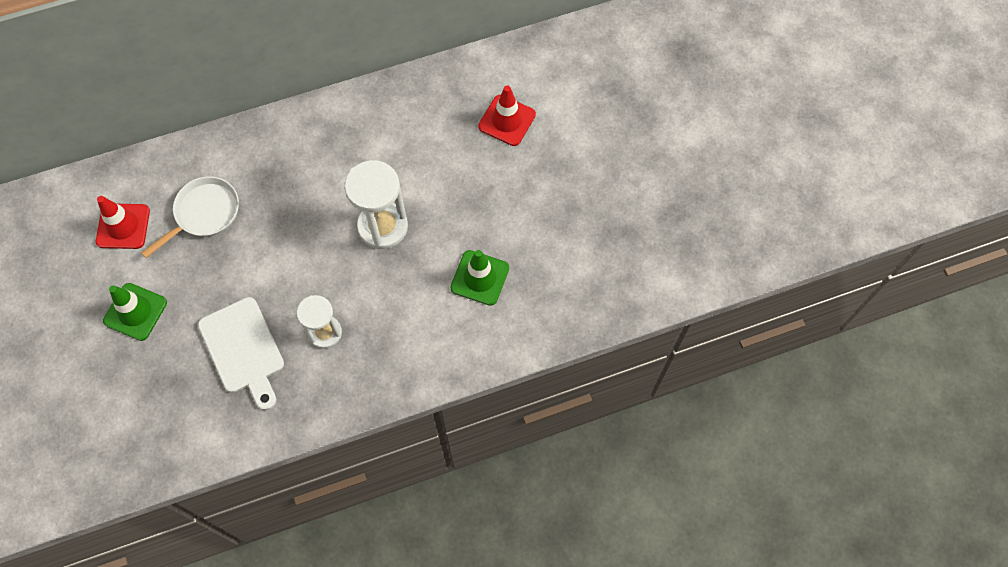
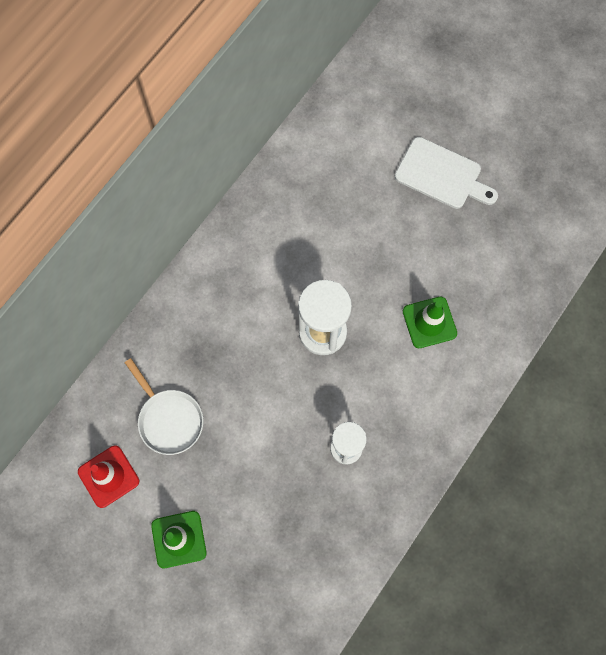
camera: 35 degrees left, 5 degrees up
(204, 213) = (169, 419): white pan -> white pan turned 135 degrees clockwise
(243, 350) = (293, 507): white cutting board -> white cutting board (442, 175)
(507, 120) = (350, 182): red traffic cone -> none

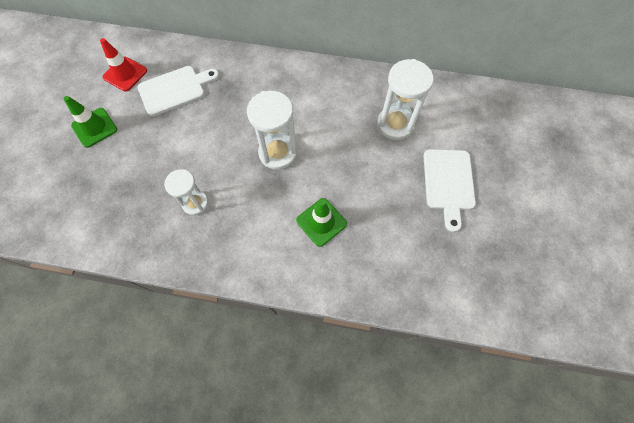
camera: 65 degrees right, 5 degrees down
(169, 419) = (175, 89): white pan -> white cutting board
(346, 190) = (395, 124): none -> white hourglass

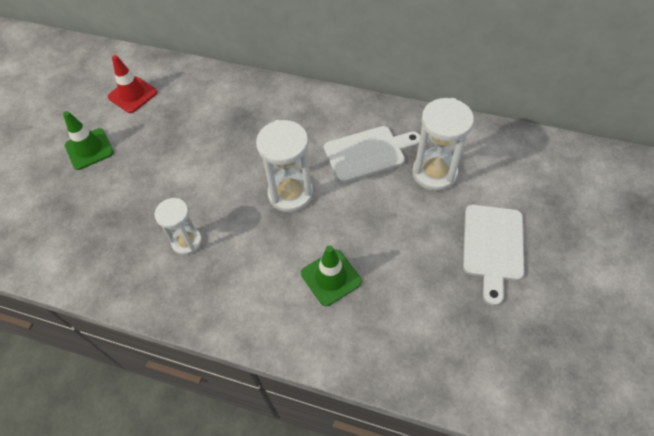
camera: 10 degrees right, 10 degrees down
(175, 89) = (184, 115): white cutting board -> white cutting board (368, 153)

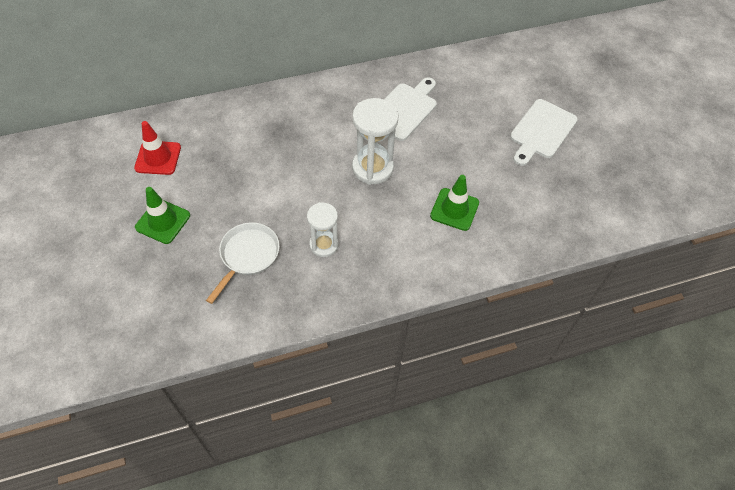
camera: 40 degrees left, 0 degrees up
(121, 215) = (248, 256): none -> white pan
(434, 173) = (463, 101): white hourglass -> none
(492, 246) = (541, 131): white cutting board -> white cutting board turned 60 degrees clockwise

